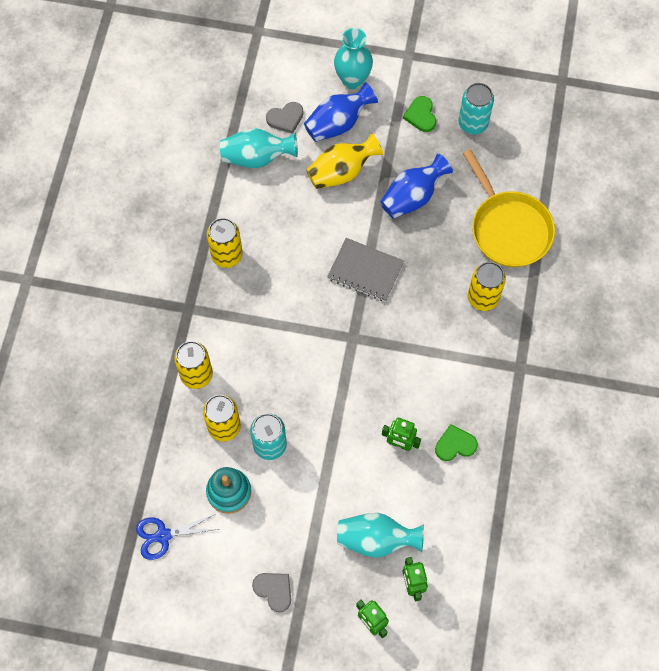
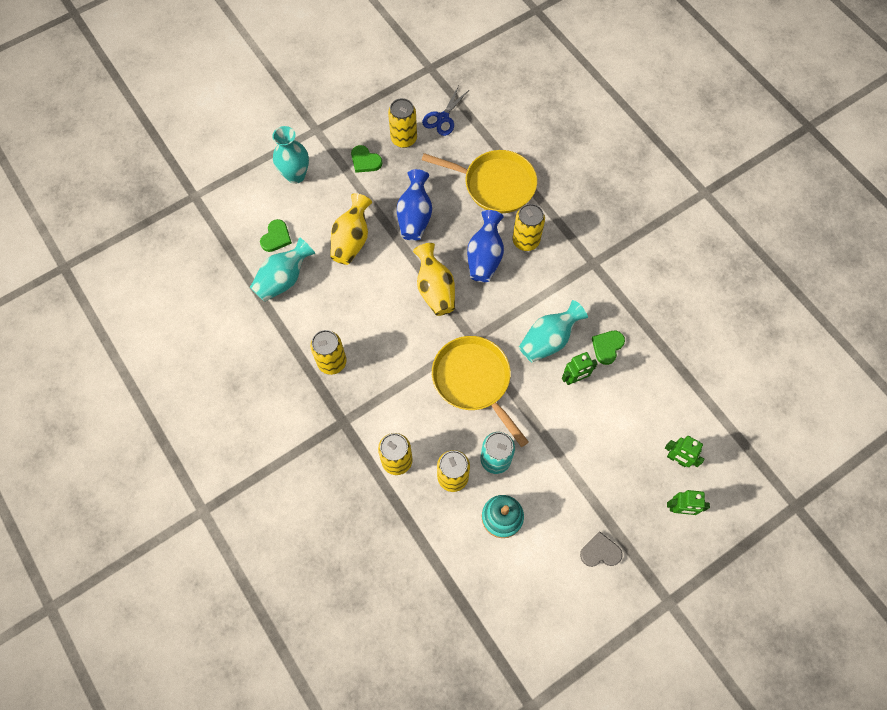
camera: 45 degrees left, 0 degrees up
(163, 535) = (491, 591): blue scissors -> blue scissors (442, 118)
(285, 118) = (276, 237): grey heart -> green heart
(318, 370) = (474, 381): none -> yellow pan
(338, 123) = (316, 211): blue vase -> blue vase (484, 257)
(365, 271) = (435, 289): grey notebook -> yellow vase
(376, 539) = (626, 453): turquoise vase -> turquoise vase (548, 340)
(473, 124) = (404, 139): turquoise can -> yellow can

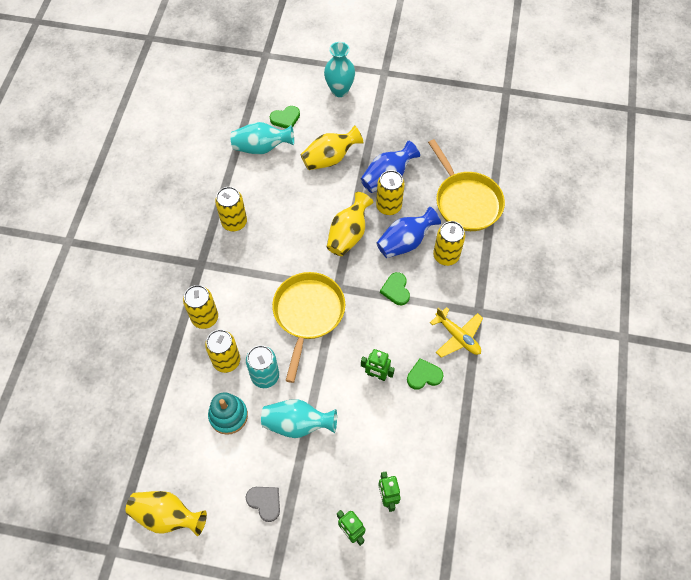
camera: 45 degrees right, 5 degrees down
(365, 161) = (394, 116): green heart -> green heart (396, 290)
(404, 139) = (436, 122): yellow can -> yellow can (388, 206)
(442, 118) = (478, 129): blue scissors -> none
(542, 637) = (167, 516): none -> yellow vase
(548, 340) = (387, 333): turquoise vase -> turquoise vase (297, 424)
(599, 295) = (457, 336): none -> yellow plane

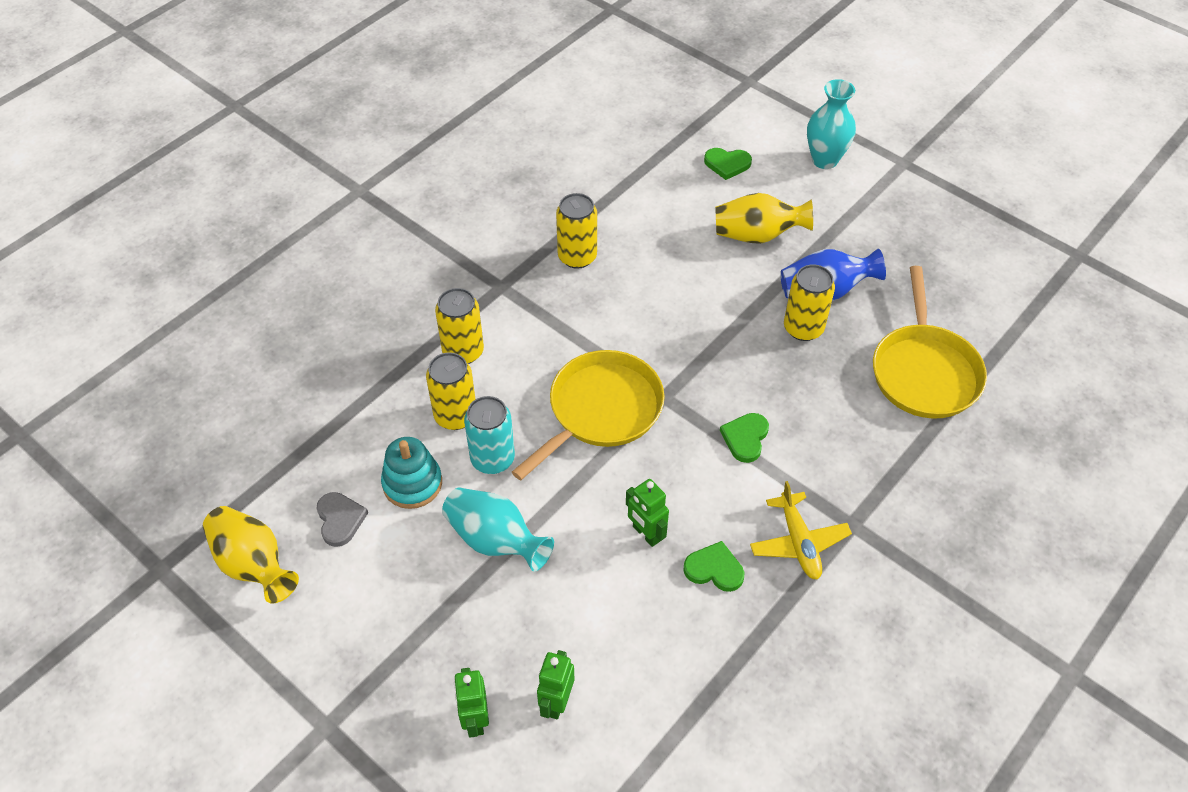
camera: 30 degrees right, 10 degrees down
(261, 147) = (672, 185): turquoise vase -> none
(265, 502) = (386, 616): grey heart -> grey heart (340, 520)
(348, 234) = (722, 338): yellow vase -> none
(405, 242) = (798, 383): blue vase -> none
(446, 256) = (848, 428): yellow can -> none

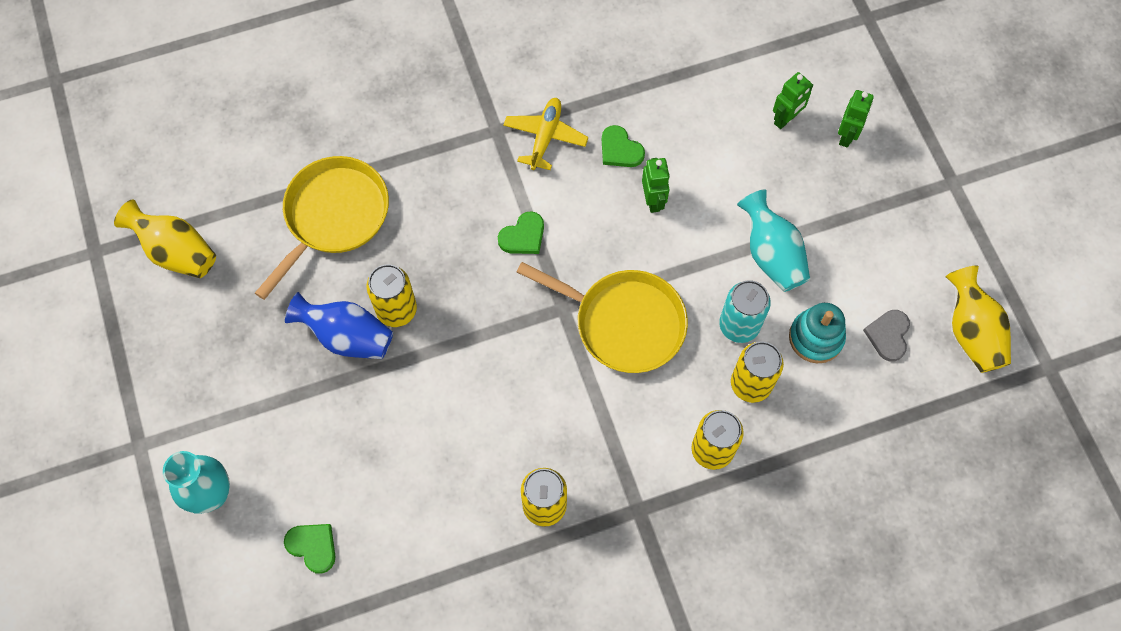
camera: 150 degrees left, 15 degrees up
(601, 410) = (624, 323): yellow pan -> yellow pan turned 135 degrees counterclockwise
(757, 235) = (356, 435): yellow vase -> yellow vase (176, 252)

